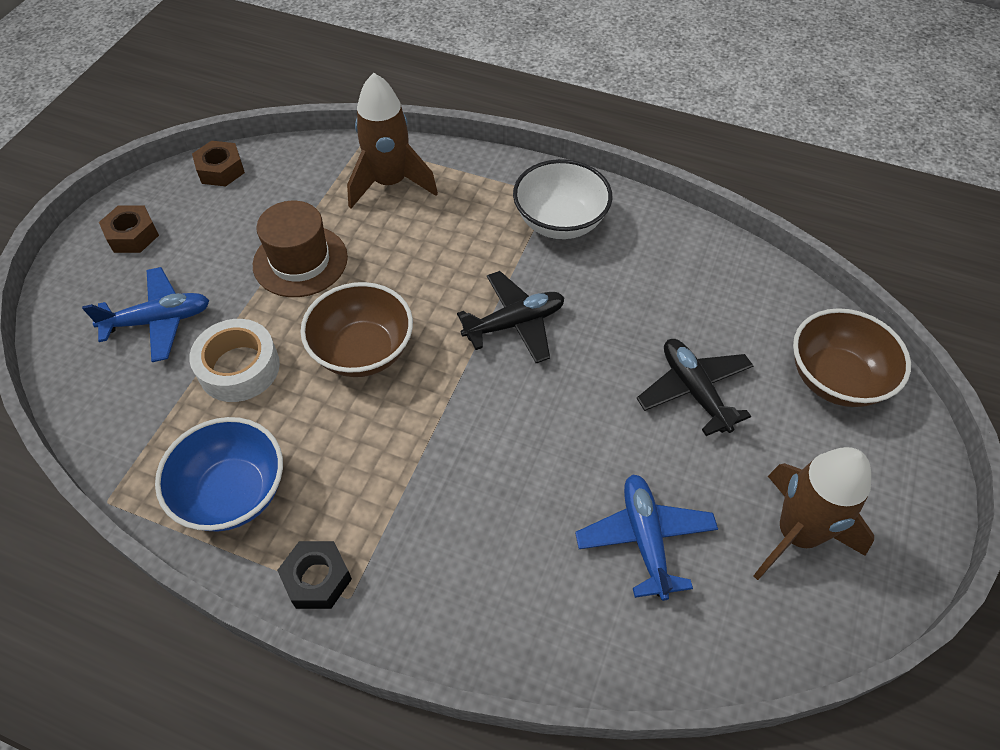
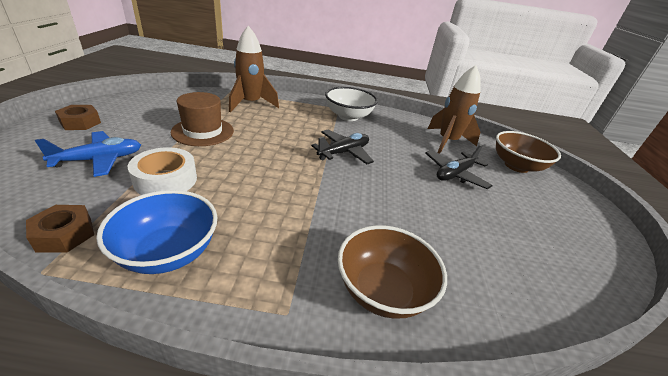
camera: 20 degrees left, 20 degrees down
(221, 170) = (144, 98): brown nut -> brown nut (65, 234)
(317, 579) = (255, 303): black nut -> none
(363, 351) = (255, 168): brown bowl -> brown bowl (383, 290)
(645, 539) = (477, 244): blue plane -> none
(694, 390) = (455, 174): black plane -> black plane turned 90 degrees counterclockwise
(796, 534) = (554, 231): brown rocket -> brown rocket (447, 142)

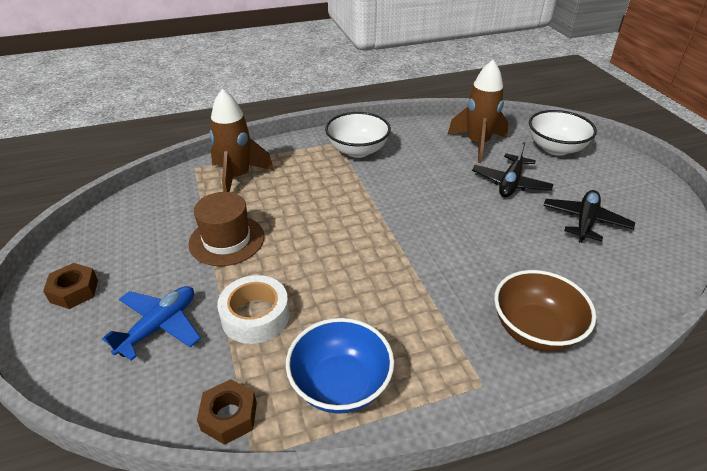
camera: 20 degrees left, 5 degrees up
(343, 152) = (393, 202): black plane -> black plane (585, 221)
(516, 166) = (555, 148): brown bowl -> white bowl

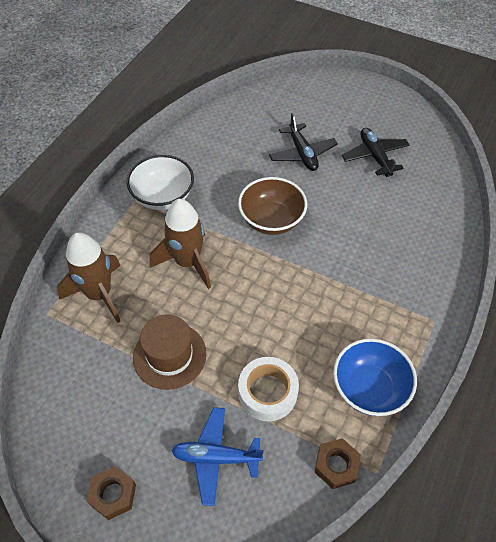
camera: 45 degrees left, 15 degrees up
(159, 326) = (216, 457): blue plane -> blue plane turned 75 degrees counterclockwise
(477, 144) = (243, 129): brown rocket -> brown rocket (187, 262)
(535, 330) = (424, 262): brown bowl -> brown bowl (271, 220)
(555, 148) = (298, 99): white bowl -> none

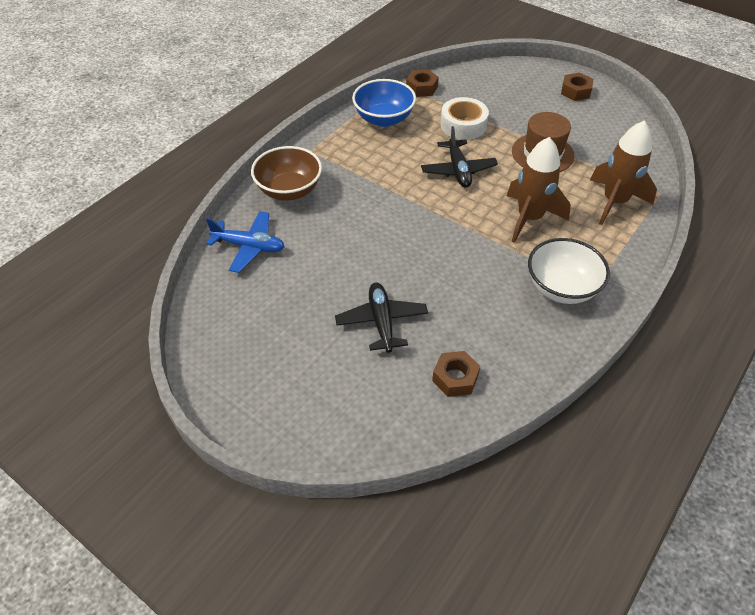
camera: 170 degrees left, 5 degrees down
(216, 457) = (505, 99): blue plane -> blue plane (249, 246)
(242, 124) = (455, 378): none -> brown nut
(271, 220) = (437, 247): brown bowl -> brown bowl (289, 190)
(375, 156) = (290, 306): black plane -> black plane (458, 170)

